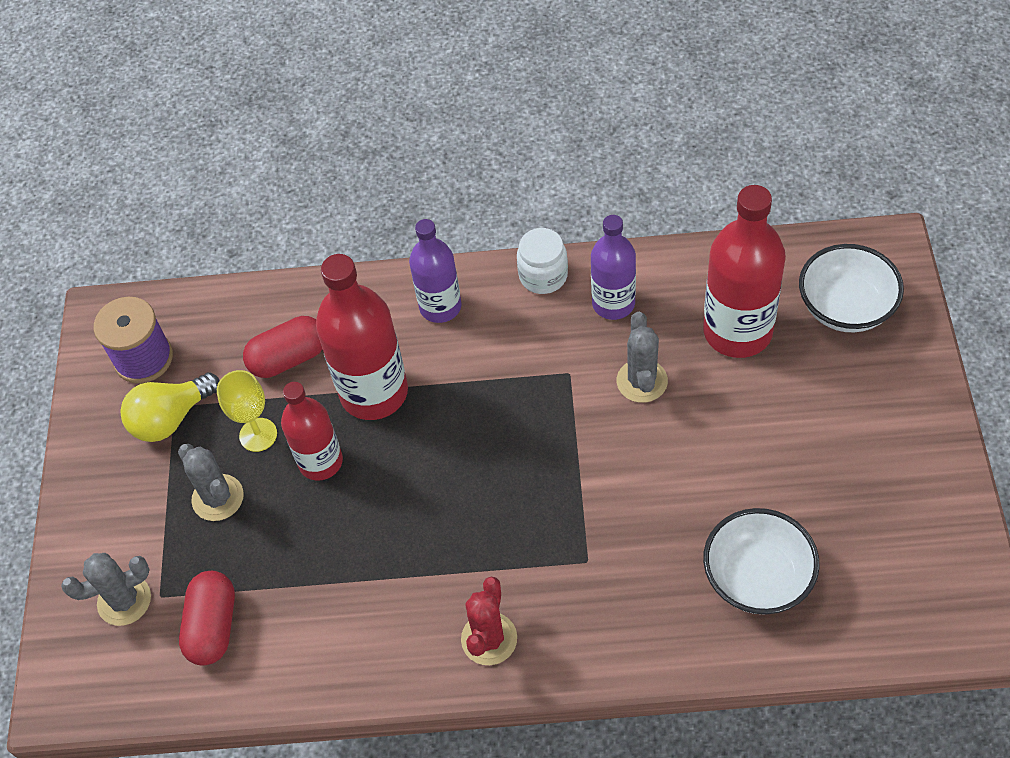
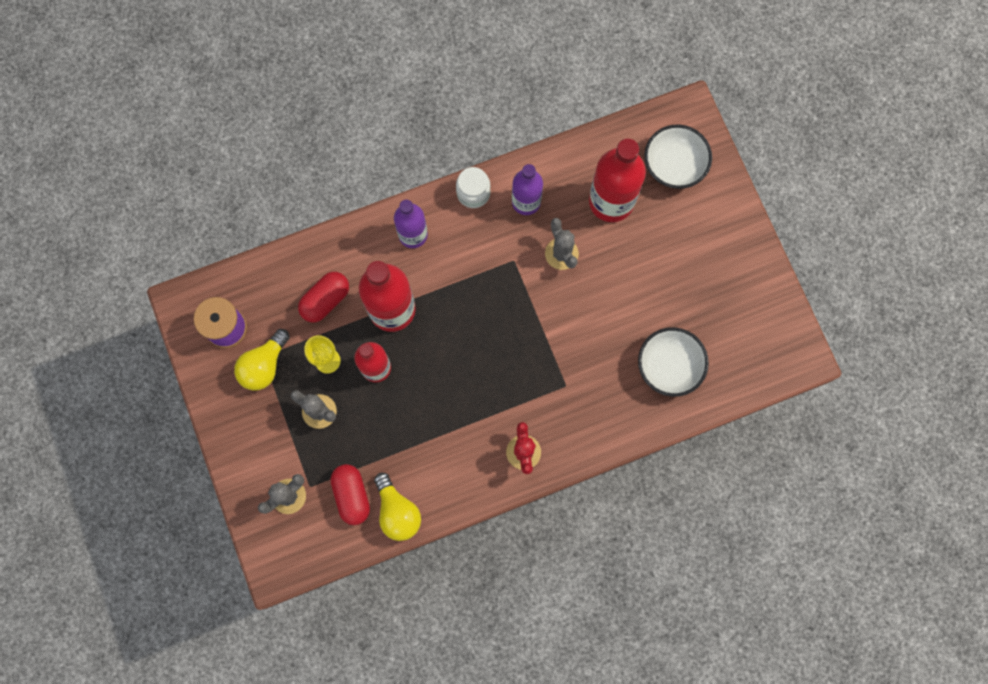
camera: 25 degrees left, 20 degrees up
(268, 670) = (397, 511): none -> yellow light bulb

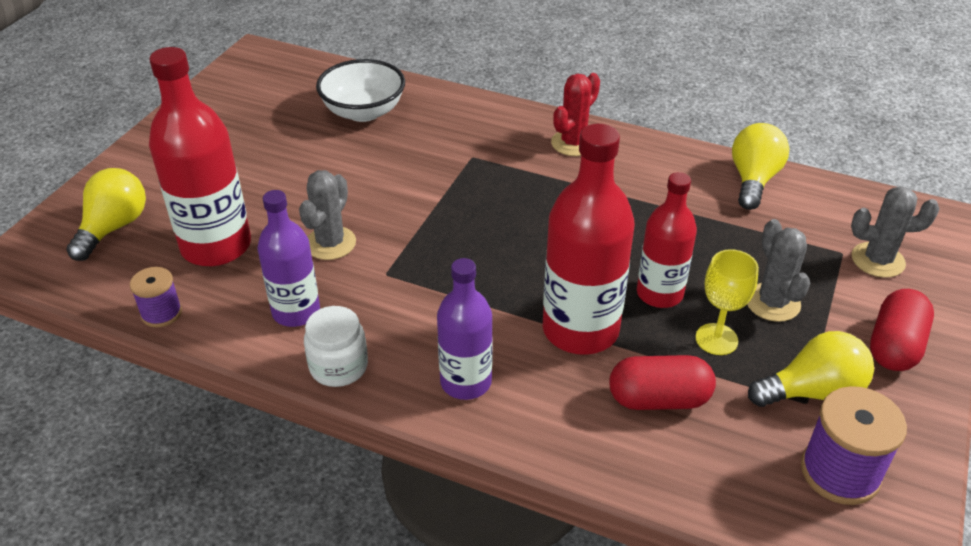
camera: 135 degrees left, 35 degrees down
(352, 495) = (795, 218): red capsule -> red capsule (894, 346)
(582, 147) = (161, 313): none -> purple spool
(674, 165) = (114, 228): white bowl -> yellow light bulb

